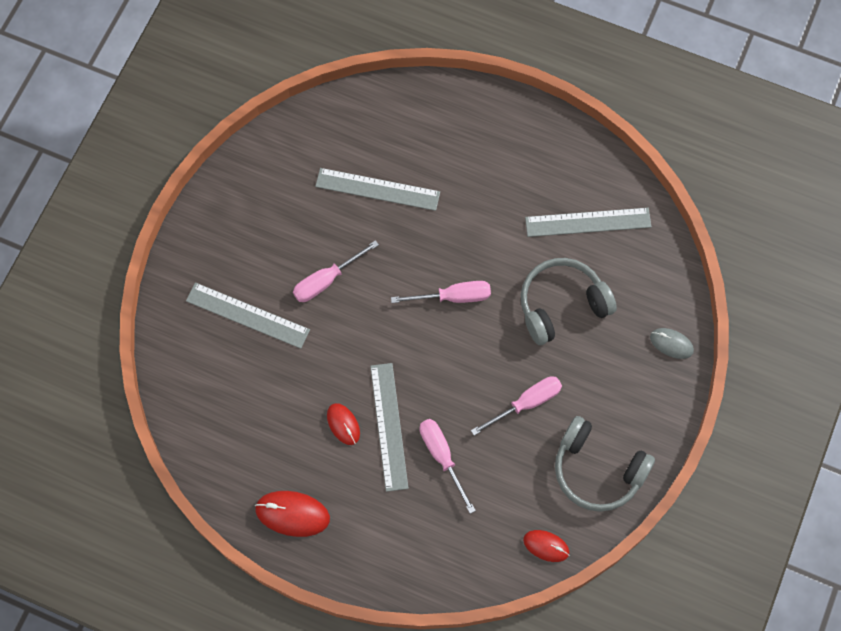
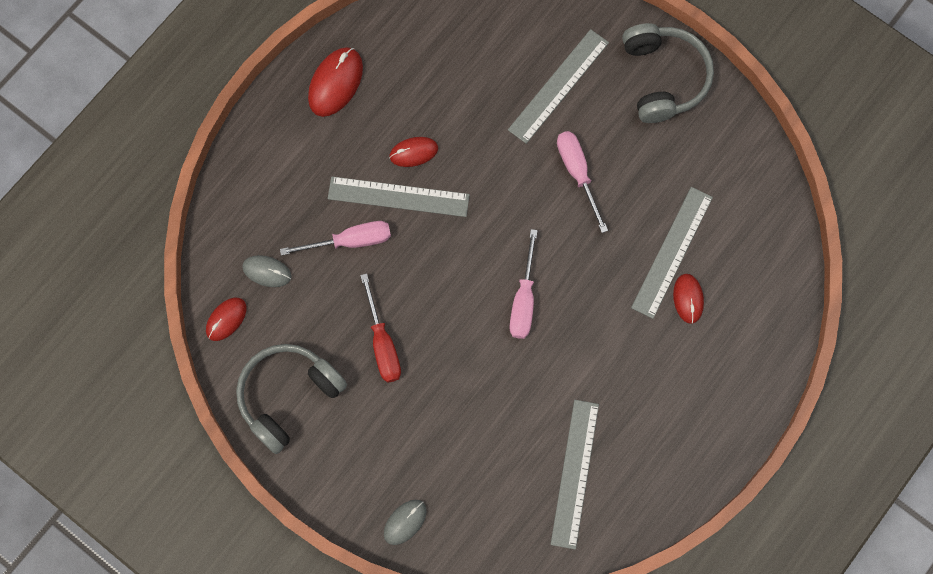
camera: 105 degrees right, 5 degrees up
(415, 168) = (688, 299): none -> red mouse
(491, 523) = (267, 271): none -> grey mouse
(526, 403) = (382, 343): pink screwdriver -> red screwdriver
(562, 305) = (483, 414): grey headphones -> grey headphones (663, 78)

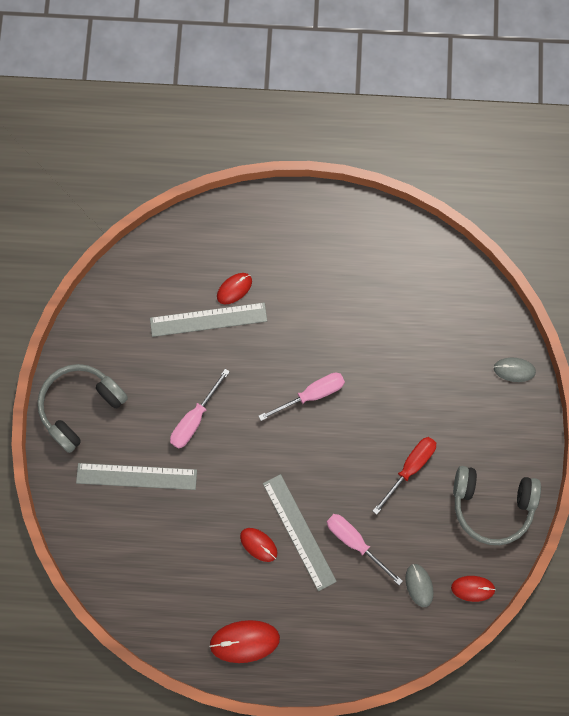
camera: 125 degrees left, 0 degrees up
(574, 473) = (403, 285): grey ruler -> none

